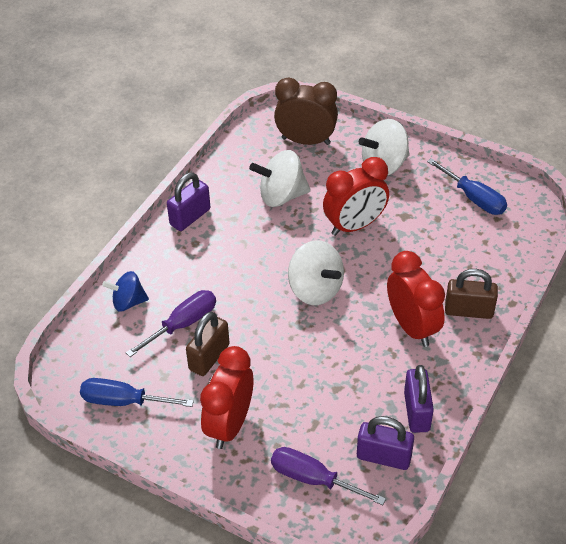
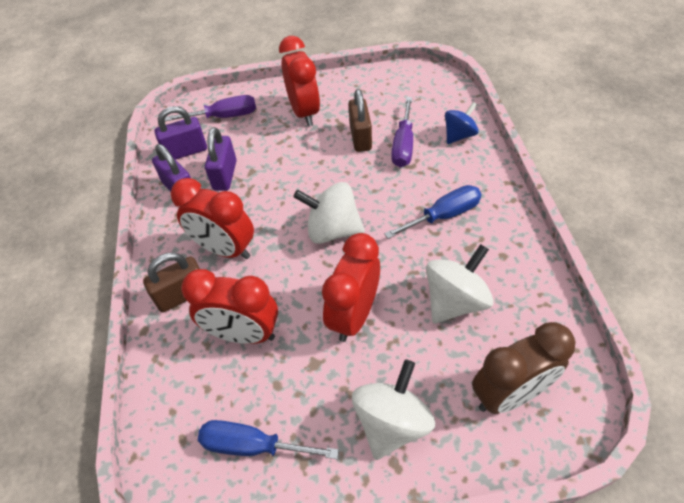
camera: 145 degrees right, 5 degrees up
(123, 401) = (384, 87): blue screwdriver -> blue screwdriver (443, 215)
(190, 217) = (505, 224): purple padlock -> purple padlock (225, 175)
(439, 258) = (243, 334): none -> red clock

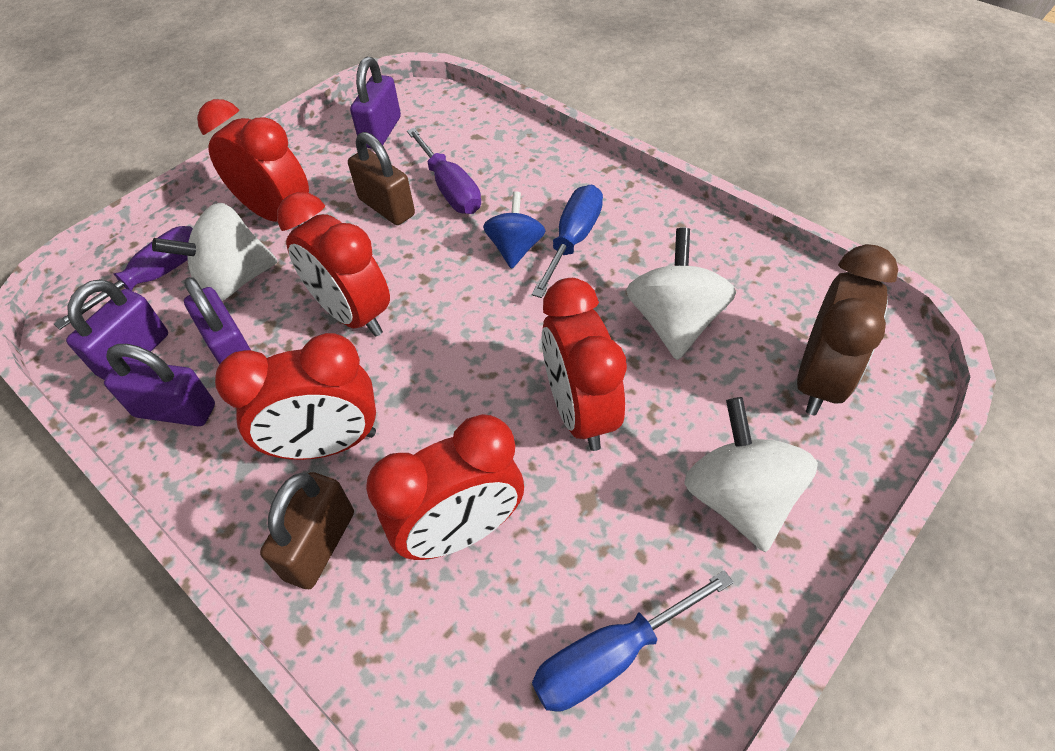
camera: 40 degrees left, 0 degrees up
(292, 189) = (353, 314): none -> red clock
(332, 230) = (456, 332): white spinning top -> white spinning top (234, 281)
(397, 90) = (381, 132): none -> purple padlock
(459, 135) = (506, 146): blue spinning top -> blue spinning top (515, 248)

